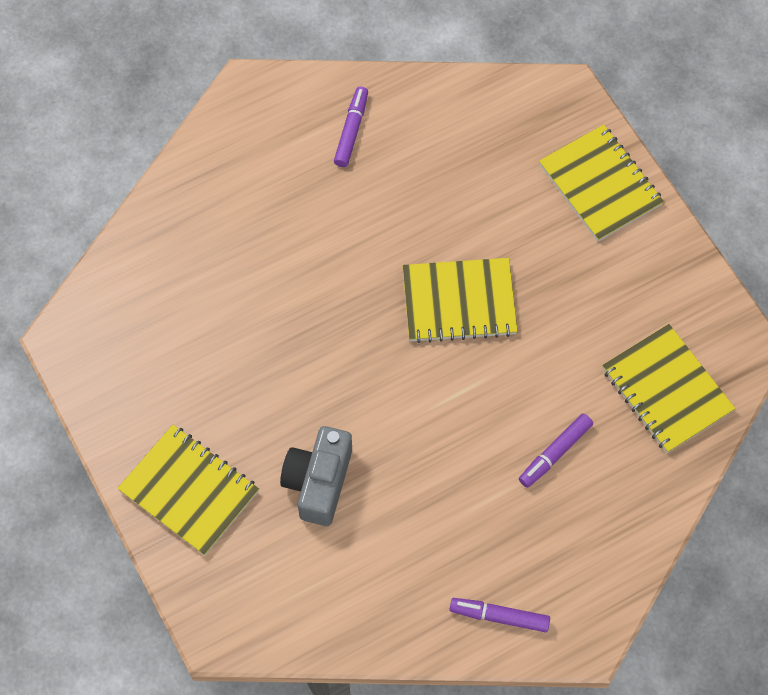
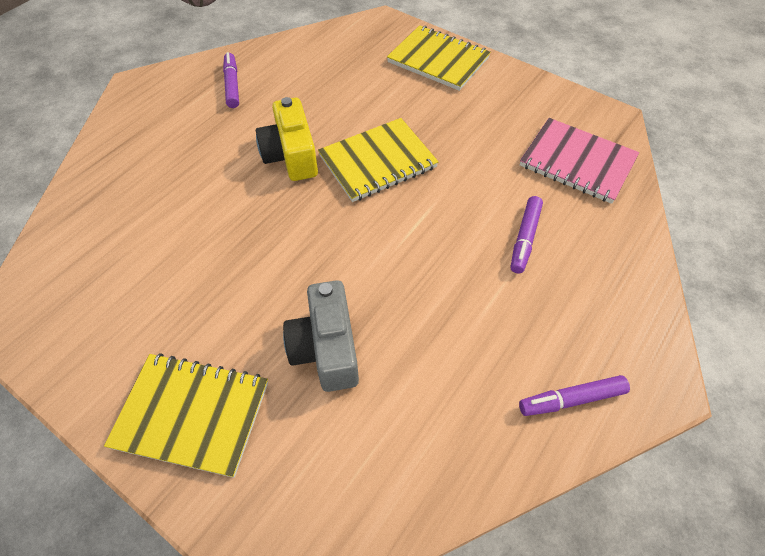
camera: 25 degrees left, 10 degrees down
(375, 257) = (291, 155): none -> yellow camera
(666, 390) = (577, 162): yellow notebook -> pink notebook

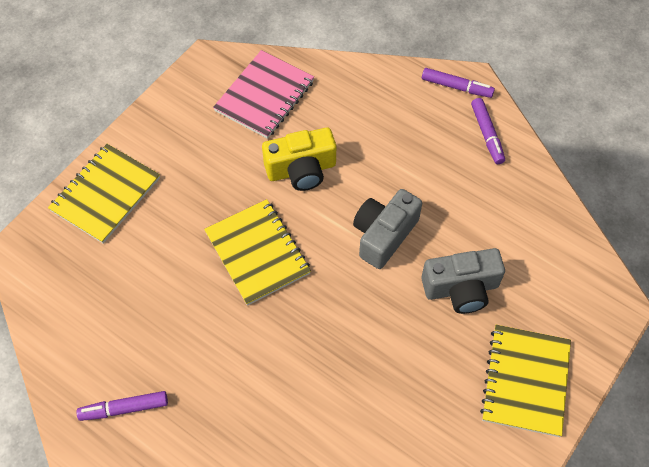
camera: 90 degrees left, 5 degrees up
(291, 155) = (245, 333): yellow camera -> yellow camera (301, 170)
(401, 269) = (384, 235): none -> grey camera
(524, 238) = (349, 145): purple marker -> purple marker (456, 87)

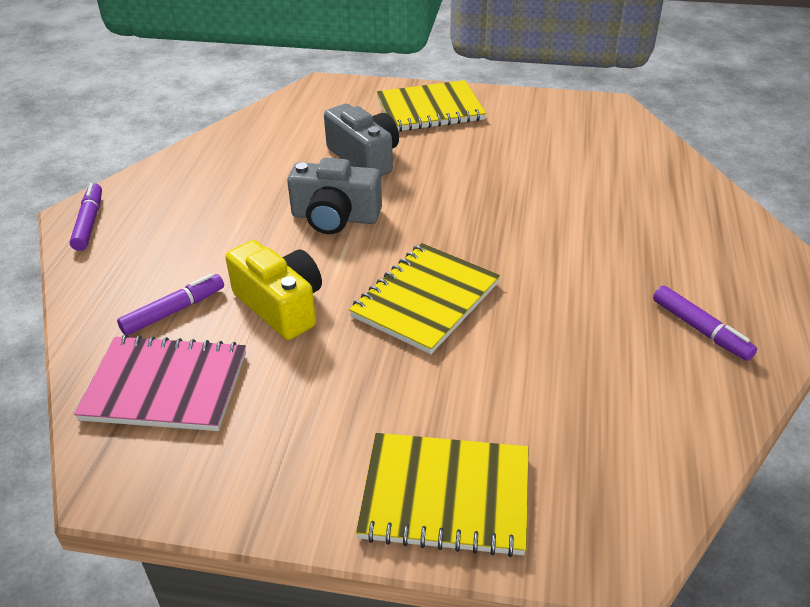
camera: 115 degrees left, 20 degrees down
(487, 134) = (157, 186): purple marker -> purple marker (174, 311)

